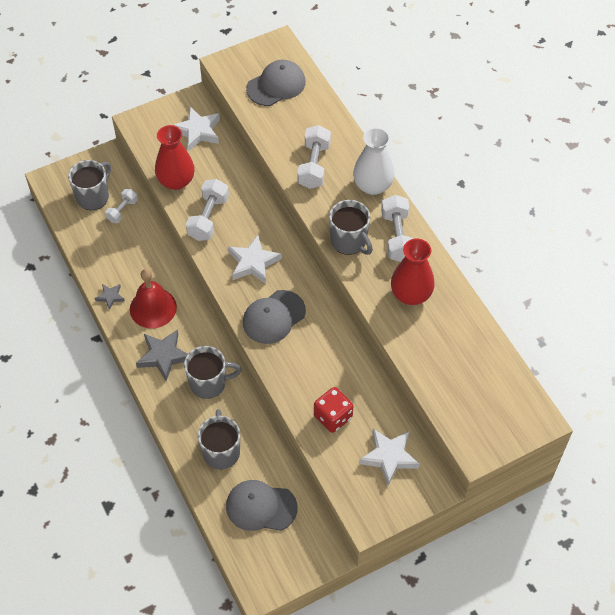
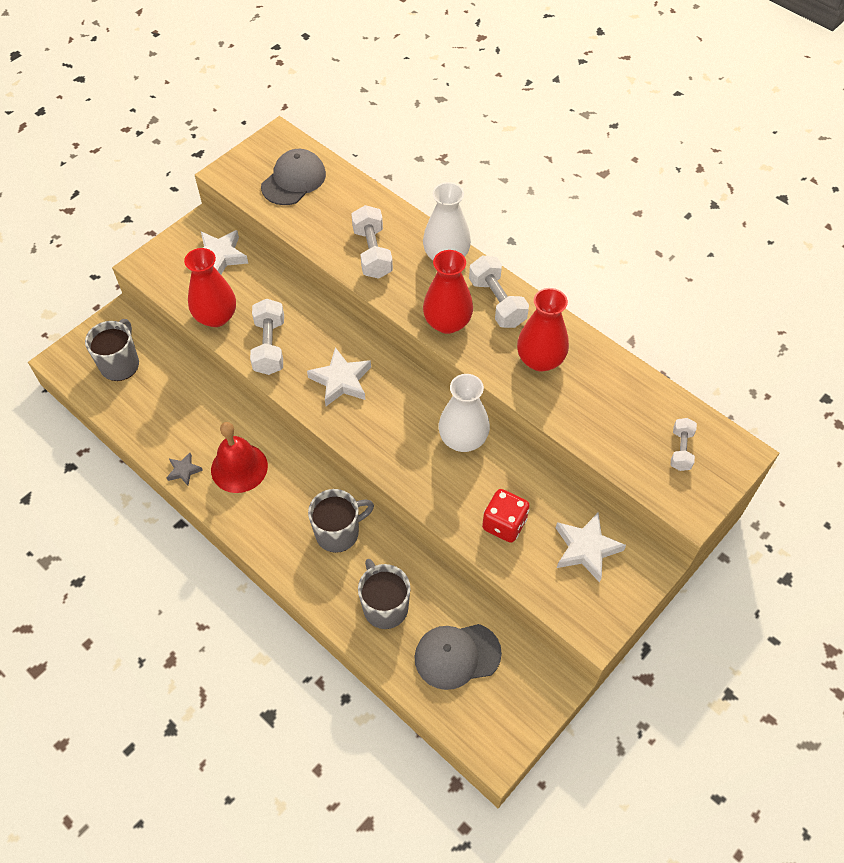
camera: 20 degrees left, 0 degrees up
(122, 211) = (160, 370): white dumbbell -> white dumbbell (681, 450)
(163, 356) = (273, 519): grey star -> none
(273, 317) = (389, 433): grey cap -> none
(329, 340) = (463, 439): none -> white vase
(349, 241) = (447, 322): grey mug -> red vase

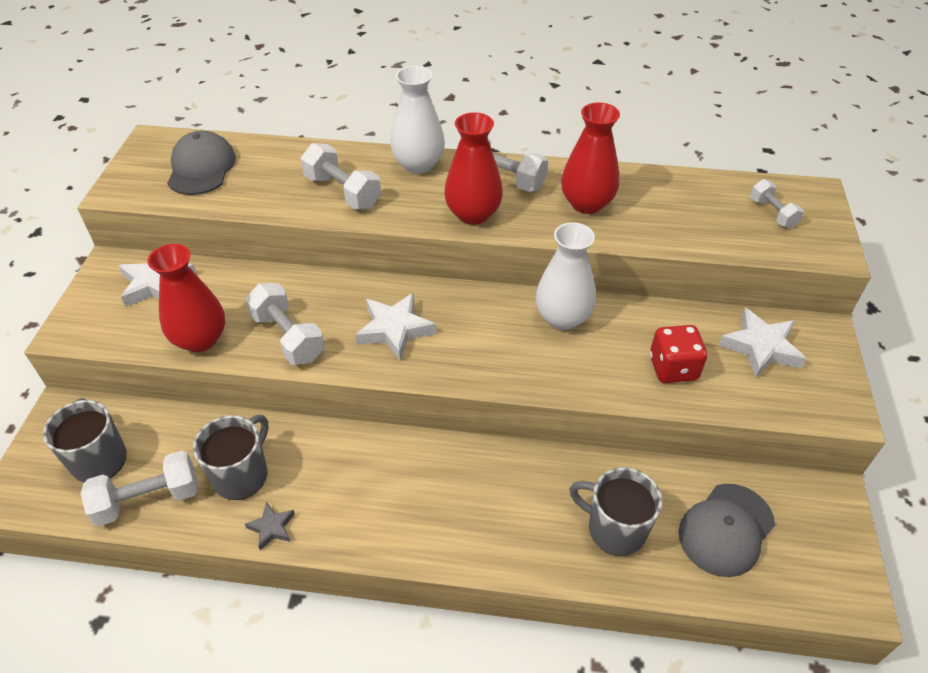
camera: 35 degrees left, 10 degrees down
(130, 408) = (148, 499): none -> white dumbbell
(239, 468) = (336, 486): red bell -> none
(338, 532) = (502, 486): grey mug -> grey mug (242, 475)

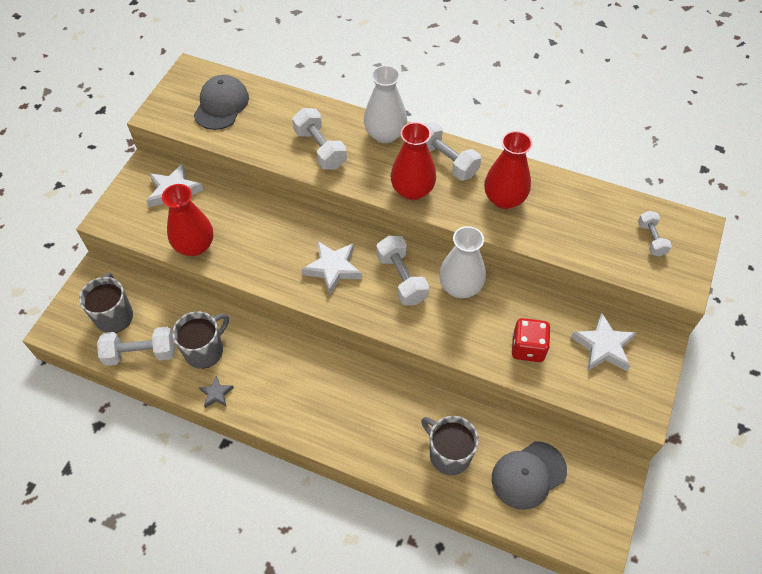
camera: 15 degrees right, 10 degrees up
(288, 337) = (255, 258): white dumbbell -> white dumbbell (401, 278)

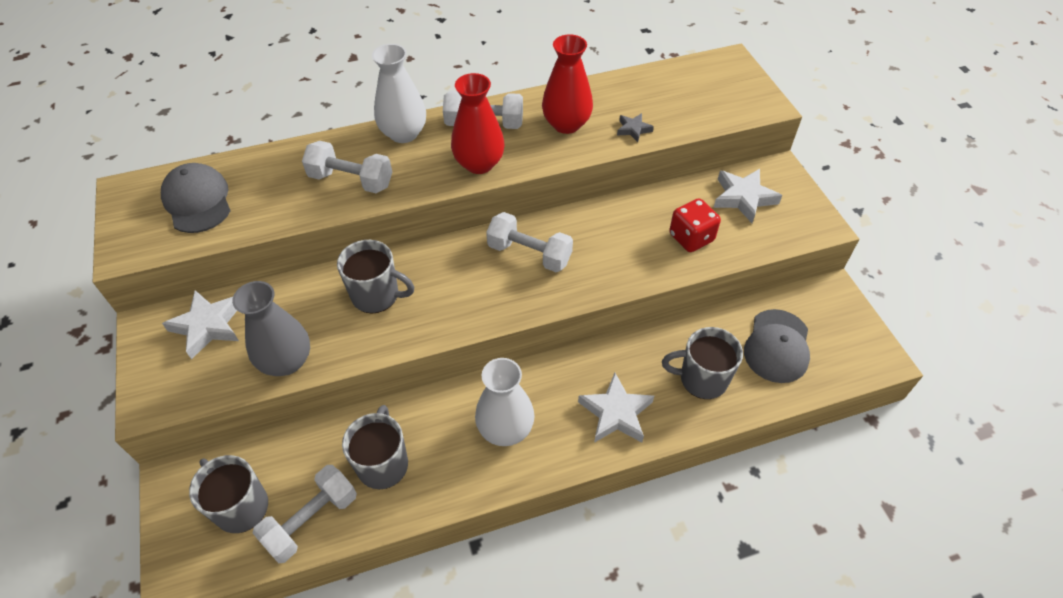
camera: 40 degrees left, 5 degrees down
(195, 246) = (286, 361): red vase -> grey vase
(216, 394) = (437, 495): grey star -> grey star (633, 129)
(281, 239) = (377, 295): none -> grey mug
(333, 268) = (456, 287): white star -> white star (616, 413)
(460, 287) = (587, 227): white vase -> white vase (505, 429)
(651, 239) = (709, 87): white dumbbell -> none

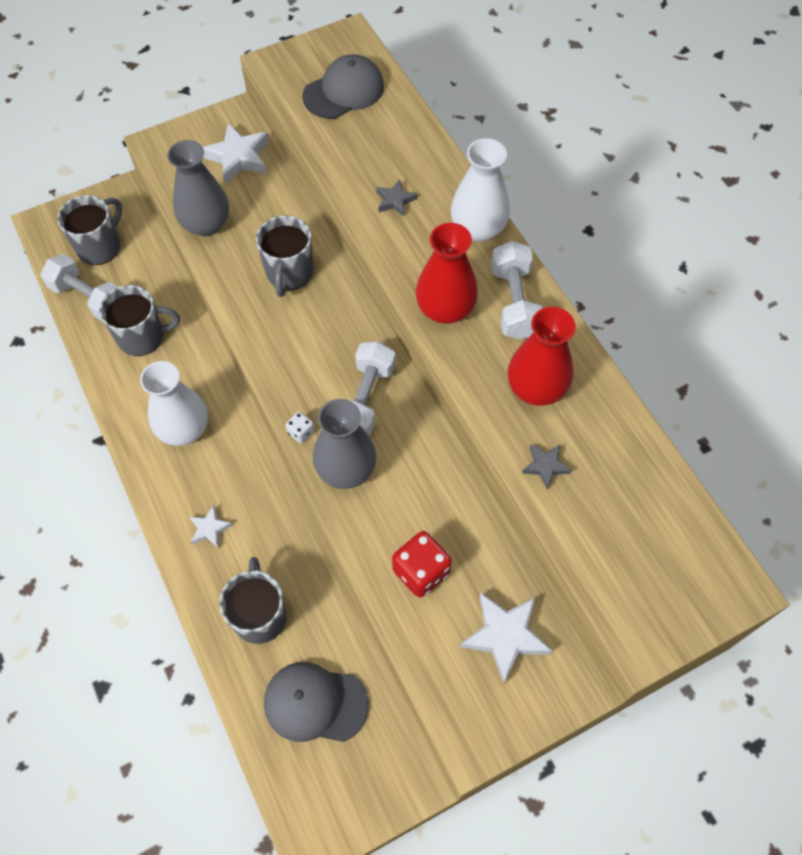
camera: 80 degrees right, 10 degrees up
(351, 180) = (395, 201): white dumbbell -> grey star
(553, 302) = (301, 432): none -> white dice
(595, 274) = (346, 469): none -> grey vase
(616, 413) = (210, 529): white star -> white star, size x0.55

